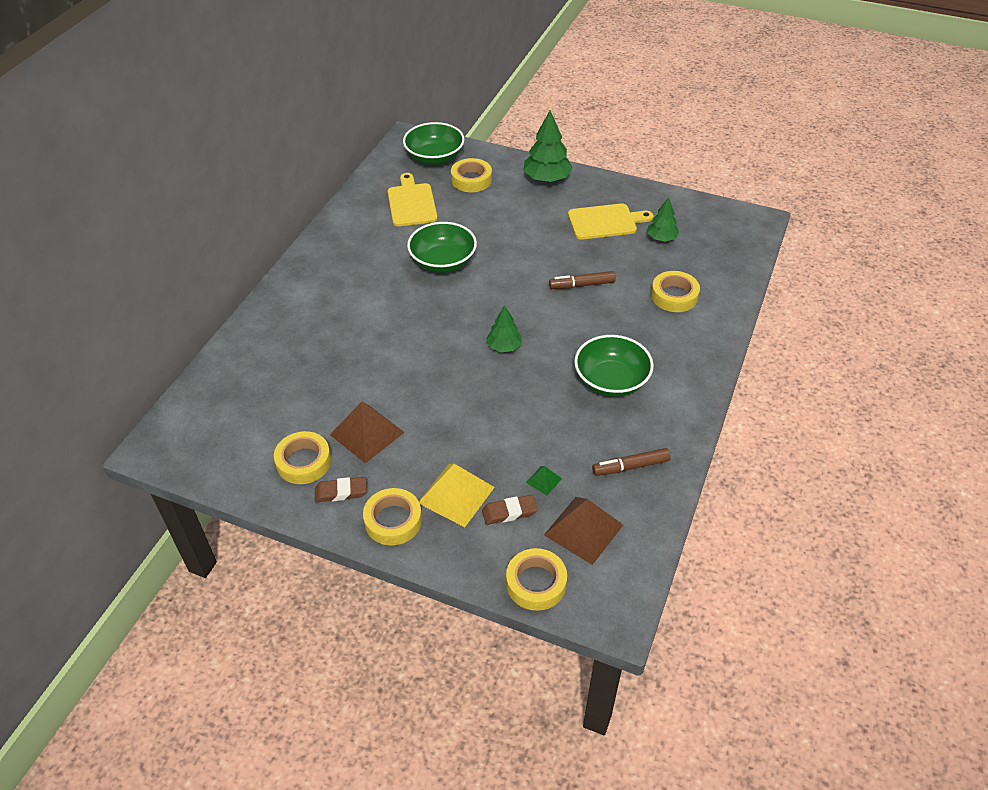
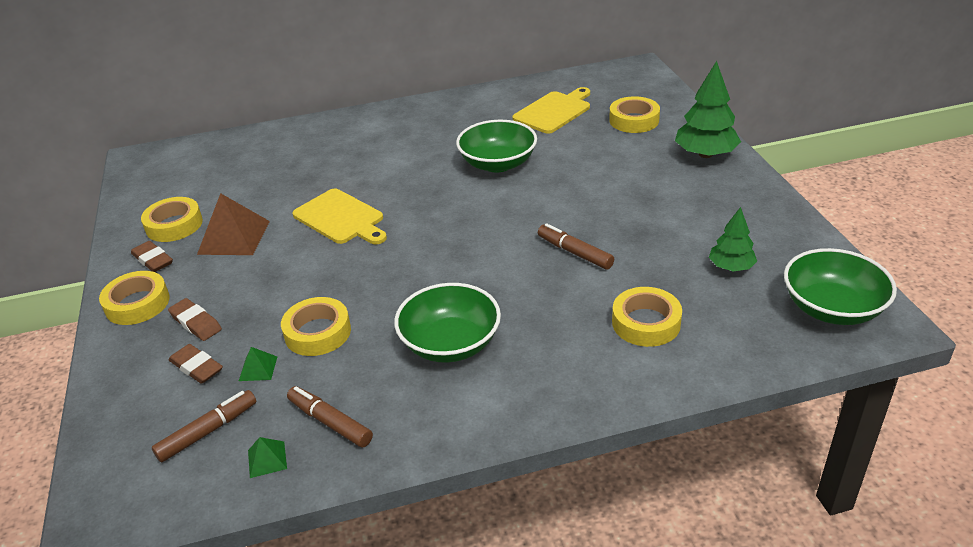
camera: 55 degrees right, 10 degrees down
(434, 157) = (633, 90): green bowl -> green bowl (832, 308)
(456, 495) = (196, 323): yellow pyramid -> brown eraser
(504, 346) = (423, 252): green tree -> none
(536, 583) = (110, 433): yellow tape -> yellow tape (317, 332)
(583, 529) = (208, 431): brown pyramid -> brown marker
(605, 222) = (697, 218): yellow cutting board -> yellow cutting board (341, 218)
(636, 509) = (267, 459): none -> green pyramid

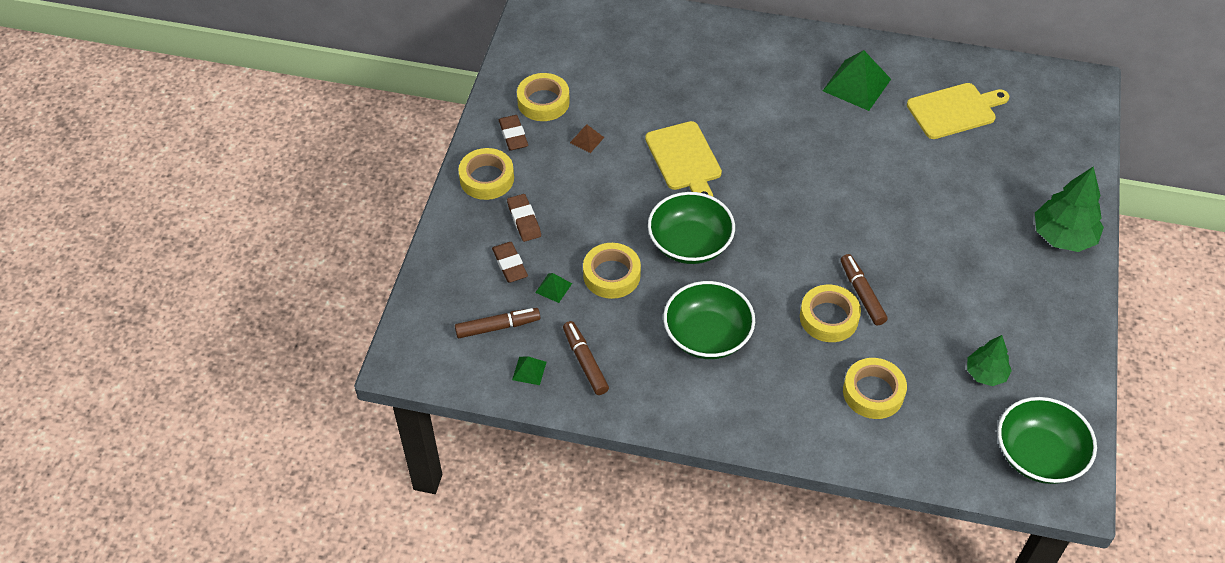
camera: 25 degrees right, 15 degrees up
(234, 237) = (587, 140): brown pyramid -> brown pyramid, size x0.47
(463, 122) = (856, 85): none -> green pyramid
(498, 164) = (858, 156): green bowl -> green bowl (690, 244)
(634, 120) = (1025, 159): yellow tape -> yellow tape (829, 318)

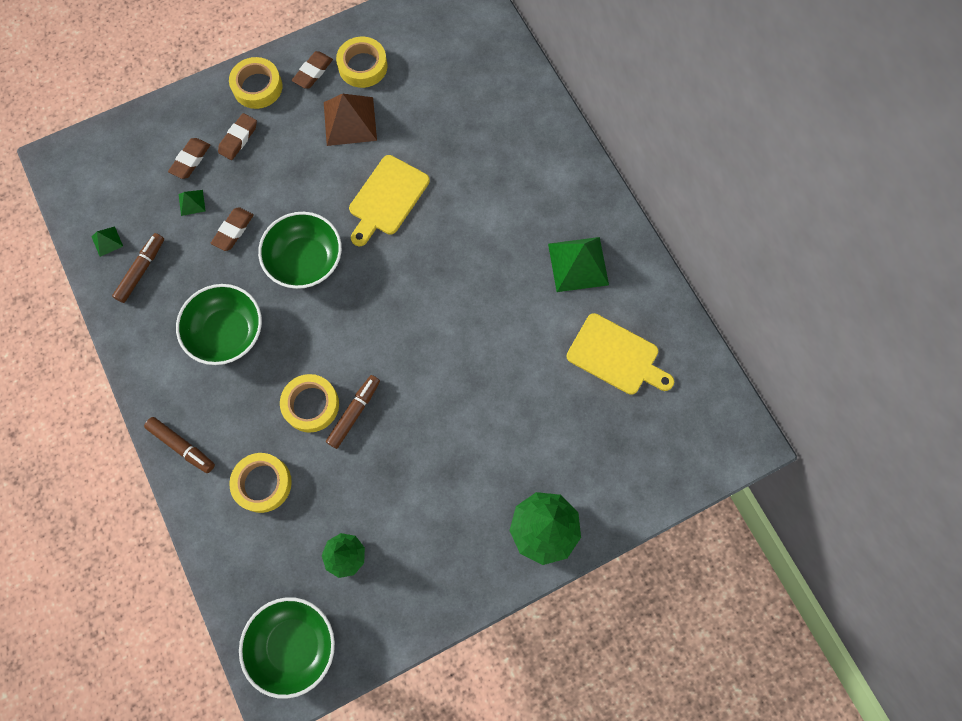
camera: 50 degrees right, 20 degrees up
(497, 327) = (129, 194): brown marker -> brown marker (182, 446)
(587, 140) = (350, 121): brown pyramid -> brown pyramid, size x2.12
(611, 275) = (233, 230): yellow tape -> brown eraser

